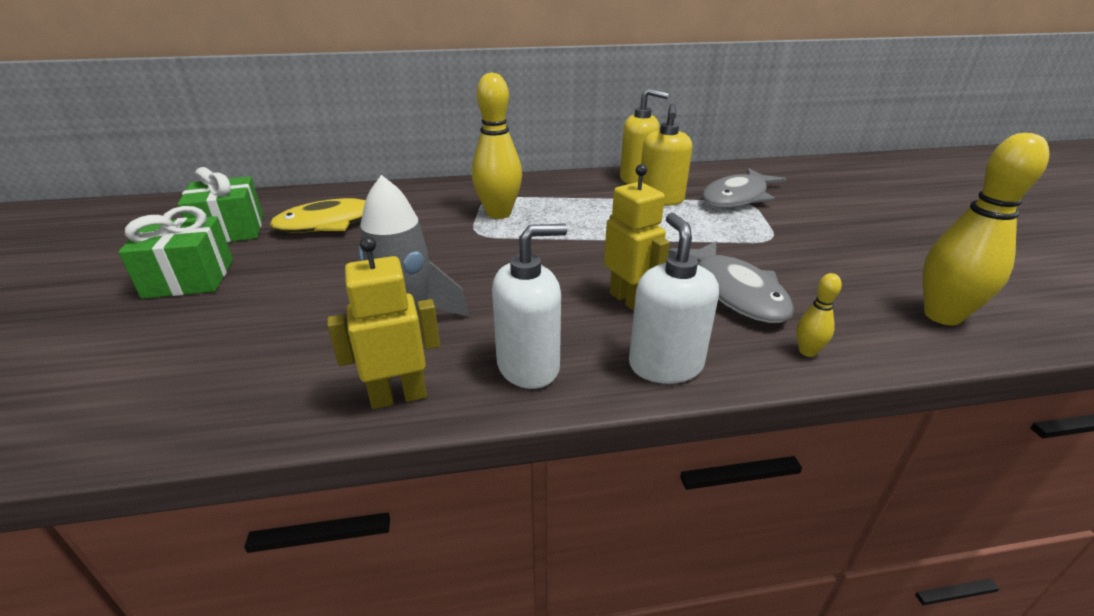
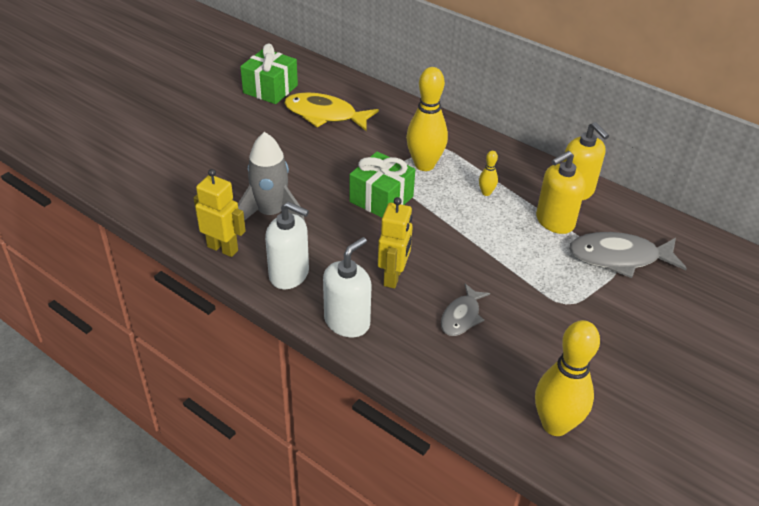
camera: 45 degrees right, 10 degrees up
(189, 278) = (219, 117): green gift -> green gift (381, 199)
(735, 292) = (462, 316): grey fish -> grey fish, size x0.60
(807, 352) = (428, 373): yellow bowling pin -> yellow bowling pin (486, 193)

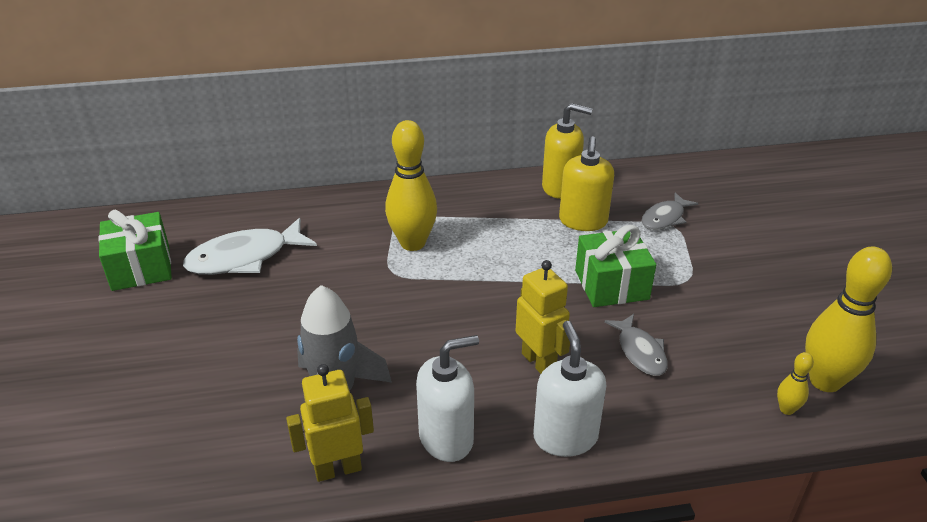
camera: 45 degrees left, 5 degrees down
(325, 115) = (245, 257): yellow fish -> white fish
(381, 199) = (421, 300): green gift -> green gift (611, 285)
(486, 193) = (499, 233): yellow bowling pin -> yellow bowling pin (786, 409)
(619, 258) = (665, 218): grey fish -> grey fish, size x0.60

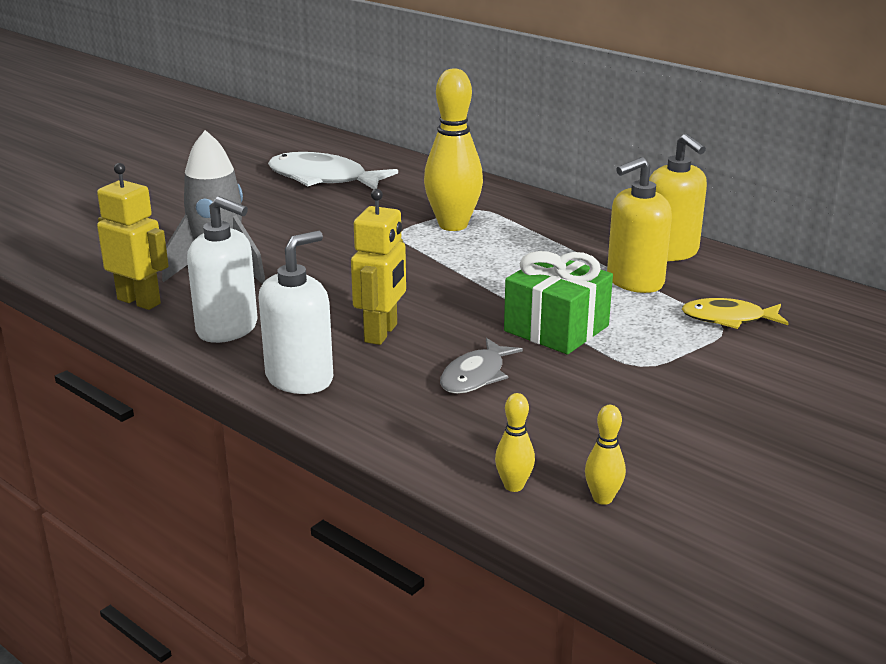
camera: 50 degrees right, 10 degrees down
(141, 268) = (255, 155): green gift -> none
(665, 218) = (728, 319): grey fish -> yellow fish
(825, 381) = (602, 498): yellow bowling pin -> yellow bowling pin, size x0.45

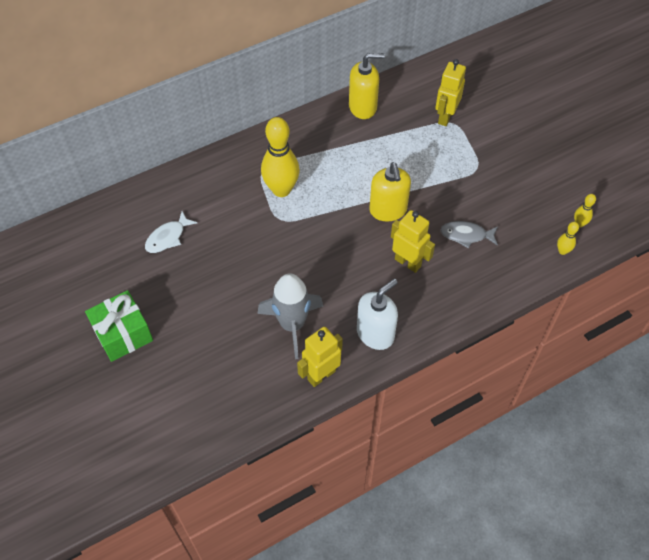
camera: 70 degrees left, 30 degrees up
(300, 378) = (444, 310): white soap dispenser -> none
(323, 179) = (168, 237): white fish -> white fish, size x0.60
(476, 376) = (466, 235): grey fish -> grey fish turned 135 degrees clockwise
(556, 328) = (430, 187): green gift -> green gift (123, 334)
(634, 281) = (391, 135): yellow soap dispenser -> yellow soap dispenser (388, 210)
(728, 319) = (445, 117): yellow fish -> yellow robot

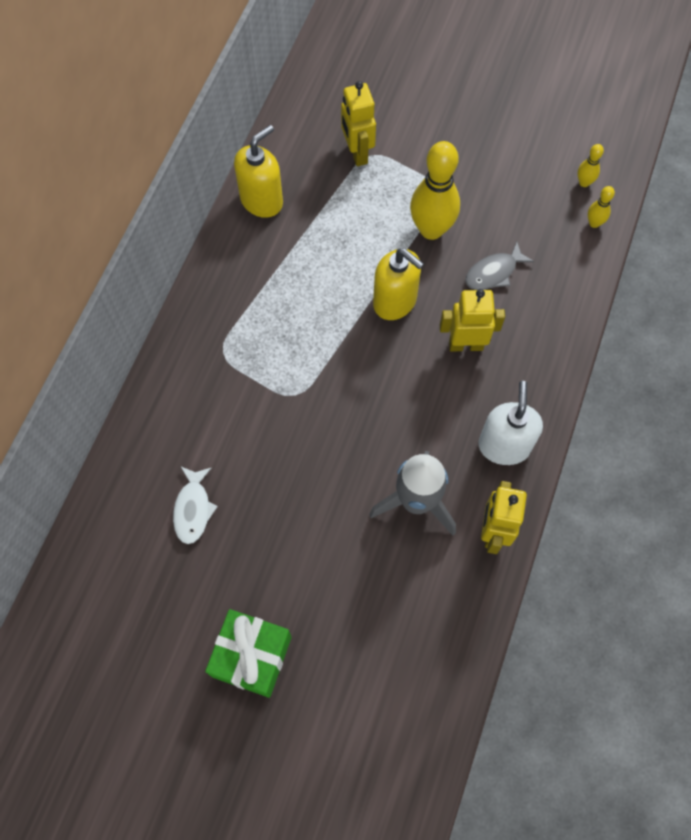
camera: 40 degrees left, 10 degrees up
(281, 190) = (264, 360): yellow bowling pin -> yellow bowling pin (431, 229)

